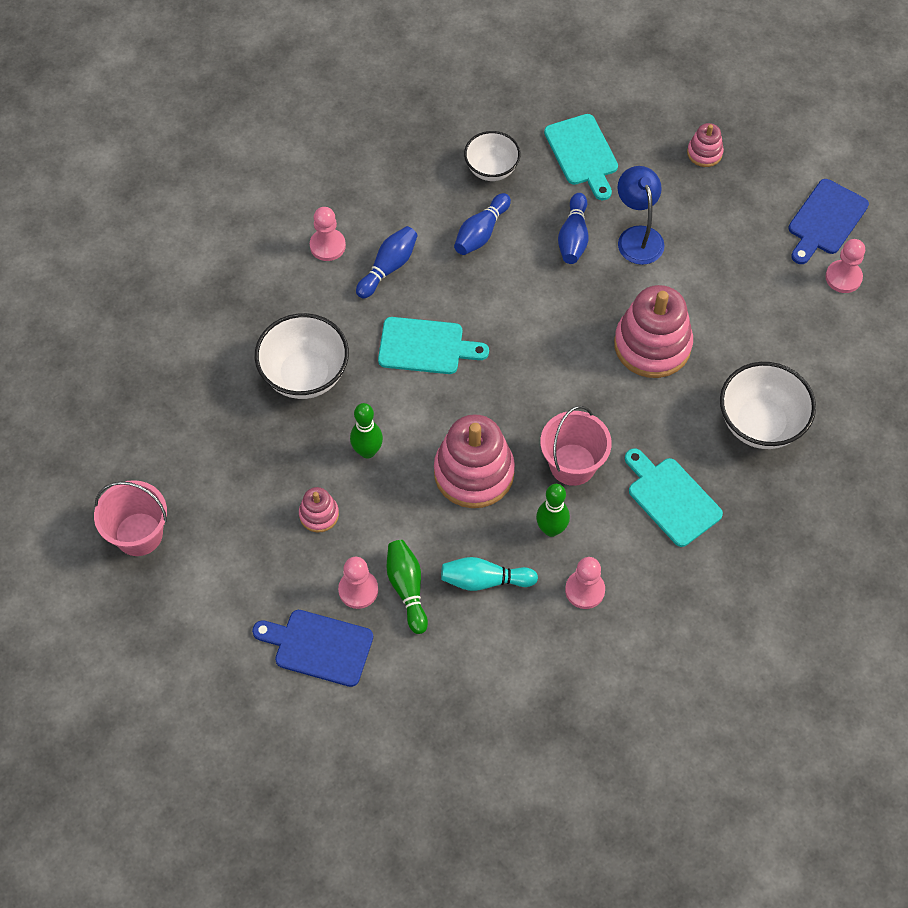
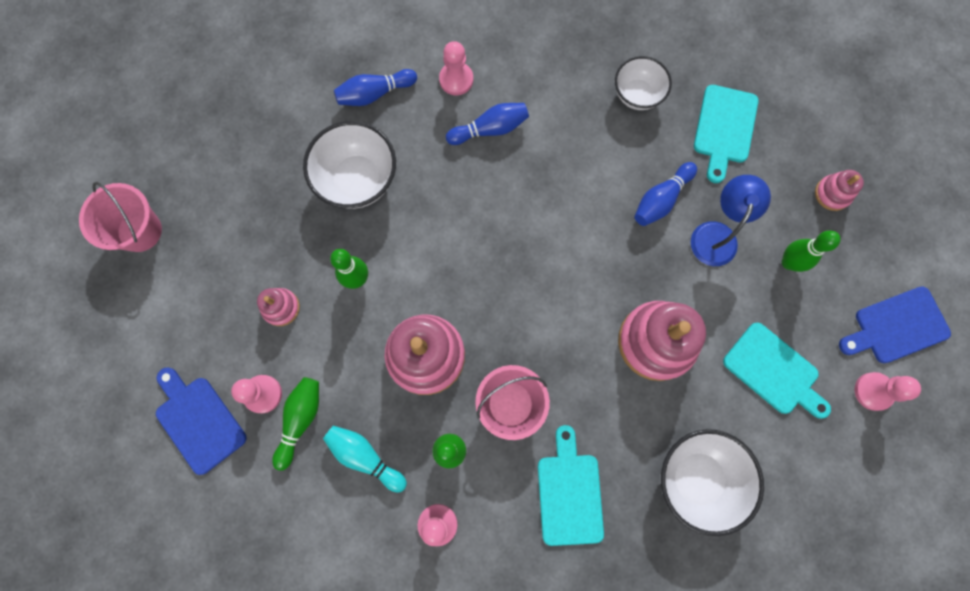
camera: 35 degrees right, 15 degrees up
(425, 346) = (469, 218): turquoise cutting board -> turquoise cutting board (774, 371)
(481, 232) = (587, 146): blue bowling pin -> blue bowling pin (374, 94)
(709, 223) = (788, 262): none -> green bowling pin

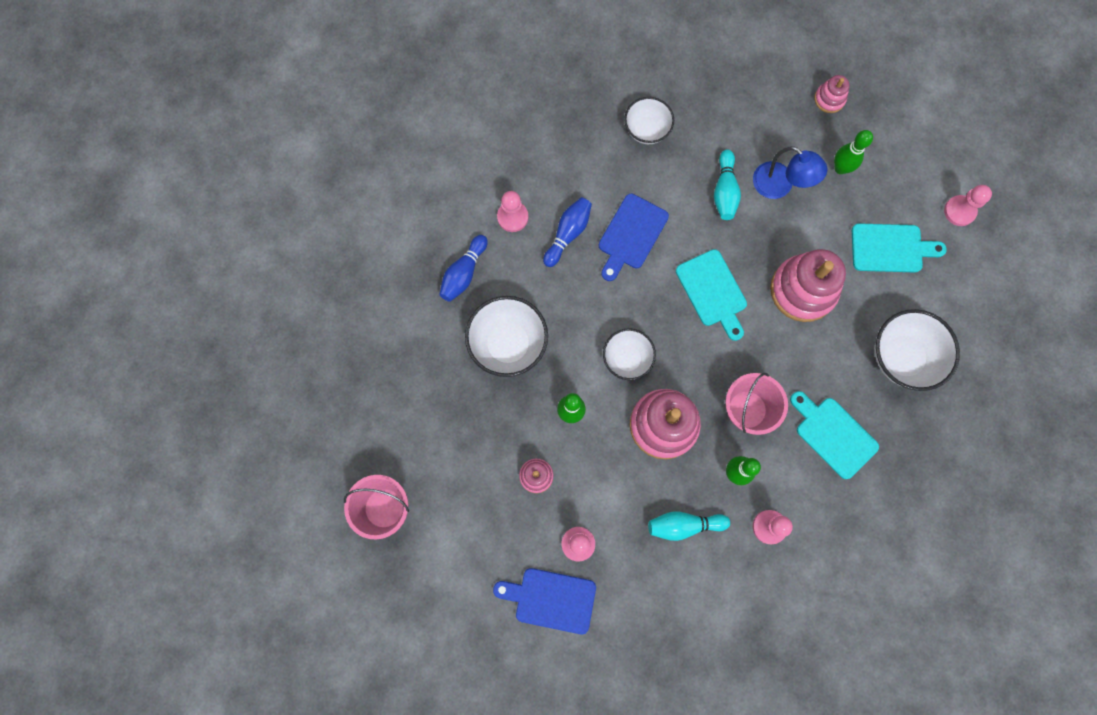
camera: 40 degrees left, 0 degrees up
(300, 420) = (619, 538): green bowling pin -> none
(445, 273) = (627, 359): none -> white bowl
(661, 199) = (724, 191): blue bowling pin -> turquoise bowling pin
(716, 234) = (780, 186): blue lamp -> blue lamp turned 150 degrees clockwise
(724, 128) = (724, 108): turquoise cutting board -> turquoise cutting board (713, 291)
(897, 326) = (939, 157): blue cutting board -> blue cutting board (631, 235)

